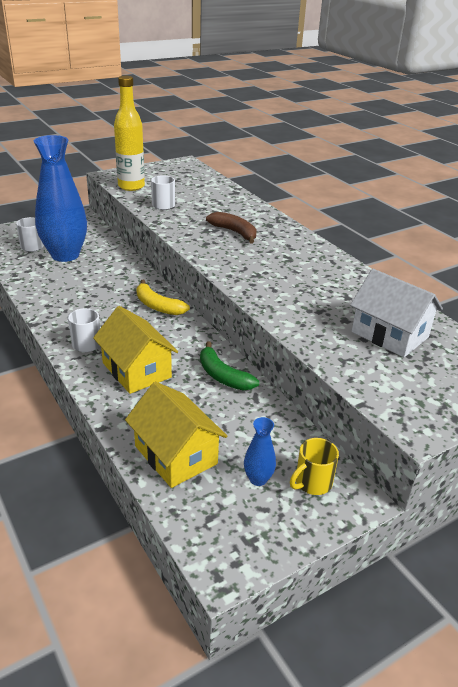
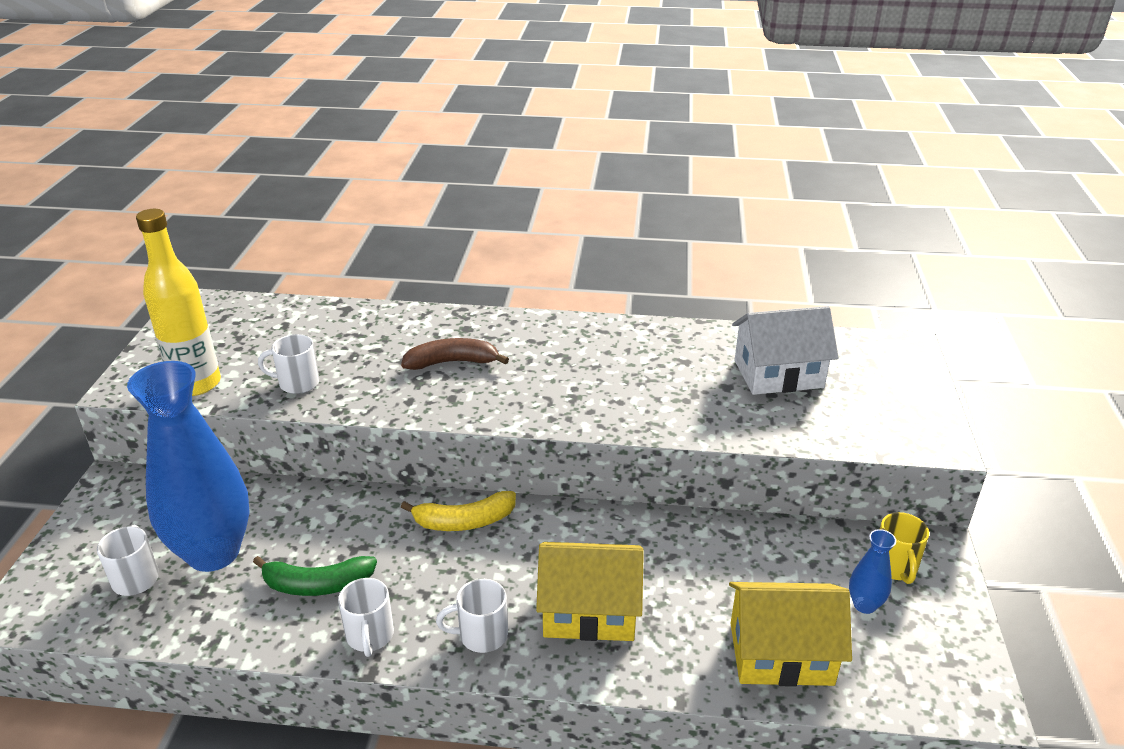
camera: 50 degrees left, 0 degrees up
(55, 314) = (370, 636): none -> white mug
(223, 376) = (668, 539): green banana -> green banana (317, 585)

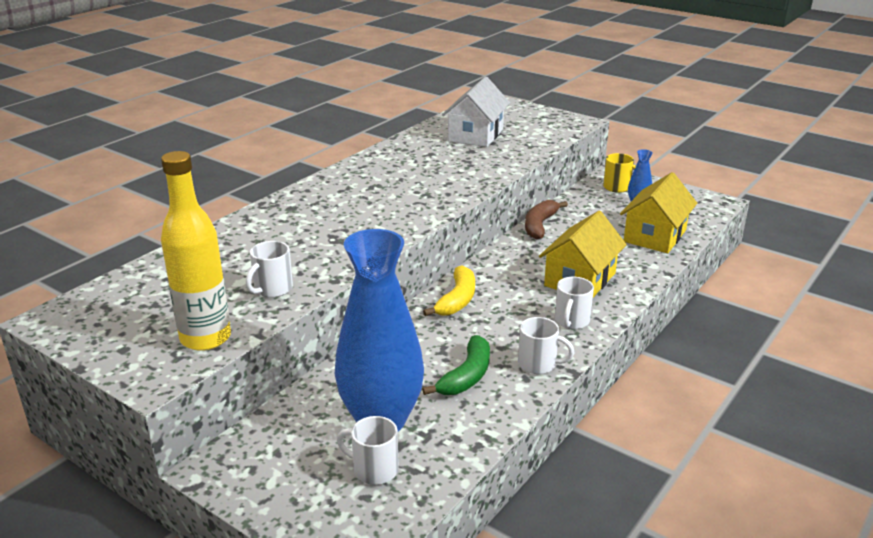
camera: 60 degrees left, 5 degrees down
(452, 362) = (330, 223): brown banana -> brown banana (539, 225)

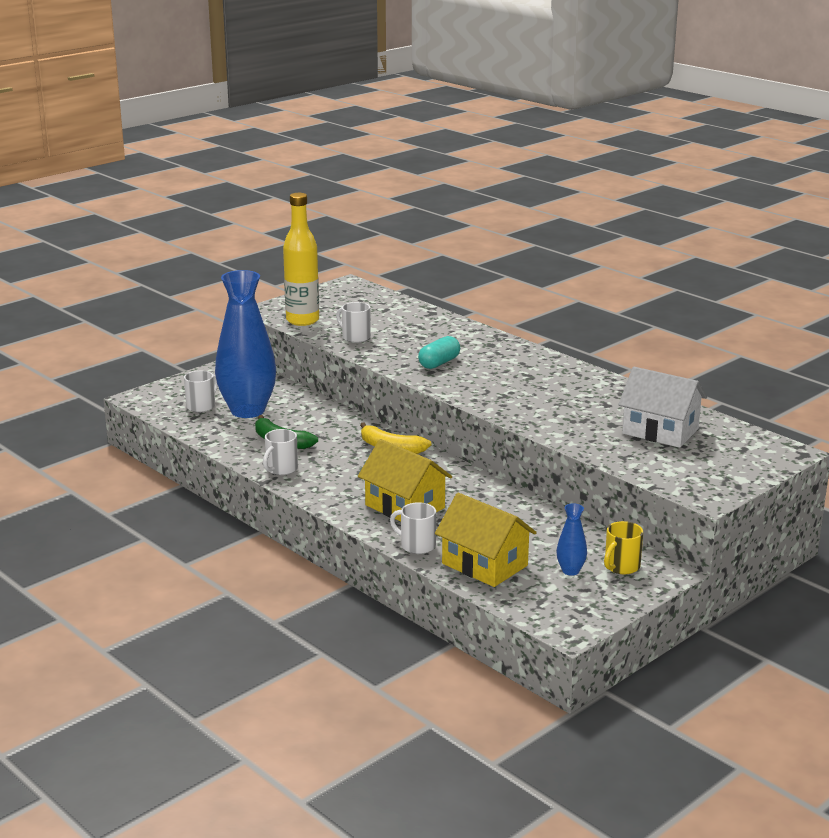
camera: 100 degrees right, 5 degrees down
(350, 230) = (439, 363): none -> turquoise capsule
(539, 225) = (526, 503): brown banana -> none
(571, 321) = (335, 491): white mug -> white mug (416, 545)

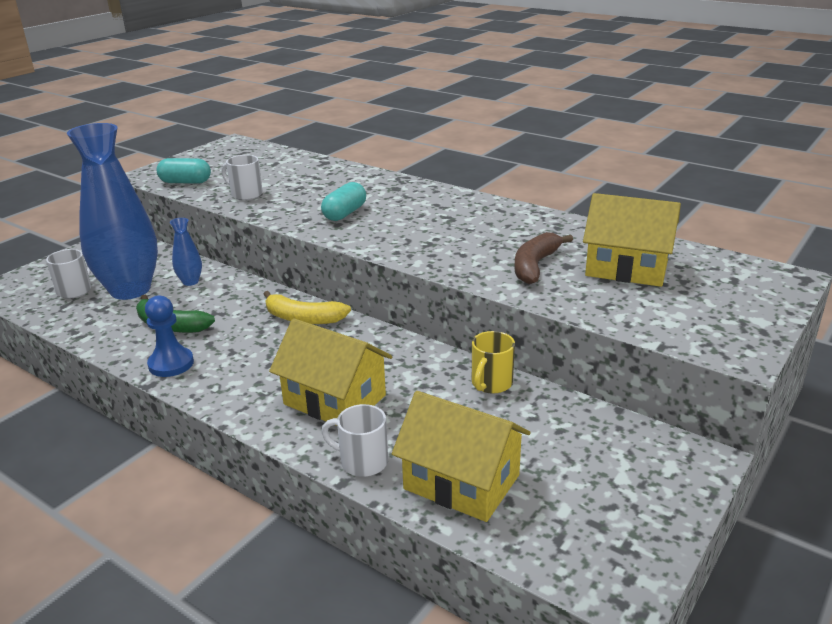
camera: 10 degrees left, 5 degrees up
(281, 469) = (171, 364): white mug -> blue pawn
(302, 320) = (185, 182): yellow bottle -> turquoise capsule
(570, 571) = (578, 476): blue vase -> blue vase (190, 282)
(584, 422) = (535, 266): none -> brown banana
(621, 567) = (639, 459): yellow mug -> yellow mug (491, 383)
(660, 431) = (627, 268): white house -> yellow house

